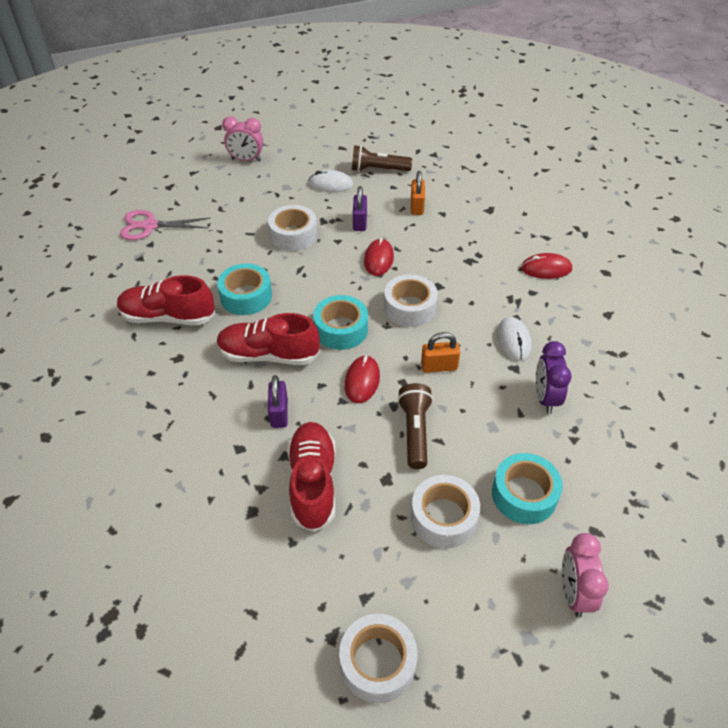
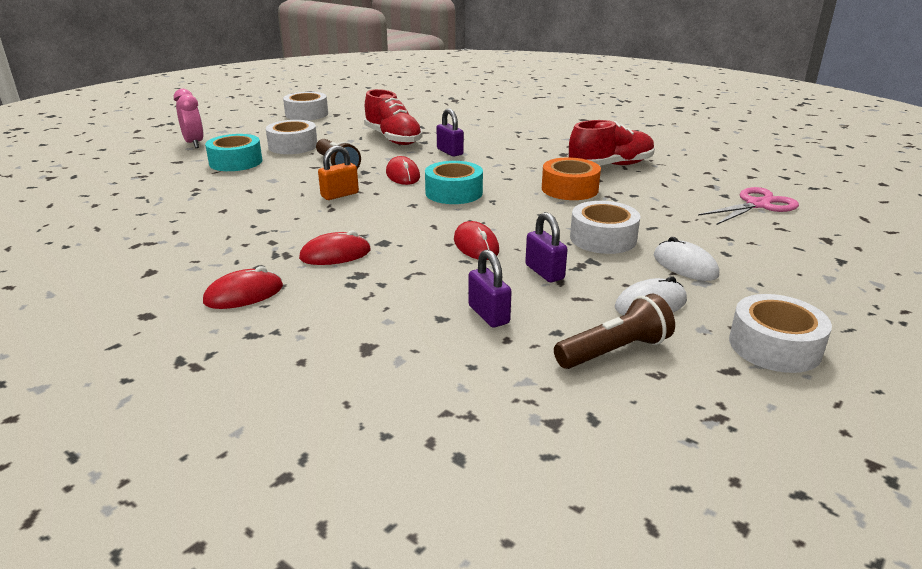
camera: 150 degrees right, 20 degrees down
(246, 160) = (818, 297): pink clock -> none
(246, 296) = (569, 189): turquoise tape -> orange tape
(268, 355) = (497, 169): red shoe -> none
(409, 308) = (400, 220): white tape -> white tape (774, 346)
(417, 206) = (488, 315): orange padlock -> purple padlock
(476, 285) = (335, 254): none -> red mouse
(513, 341) = (270, 225): white mouse -> white mouse (685, 265)
(545, 398) = (226, 201): purple clock -> none

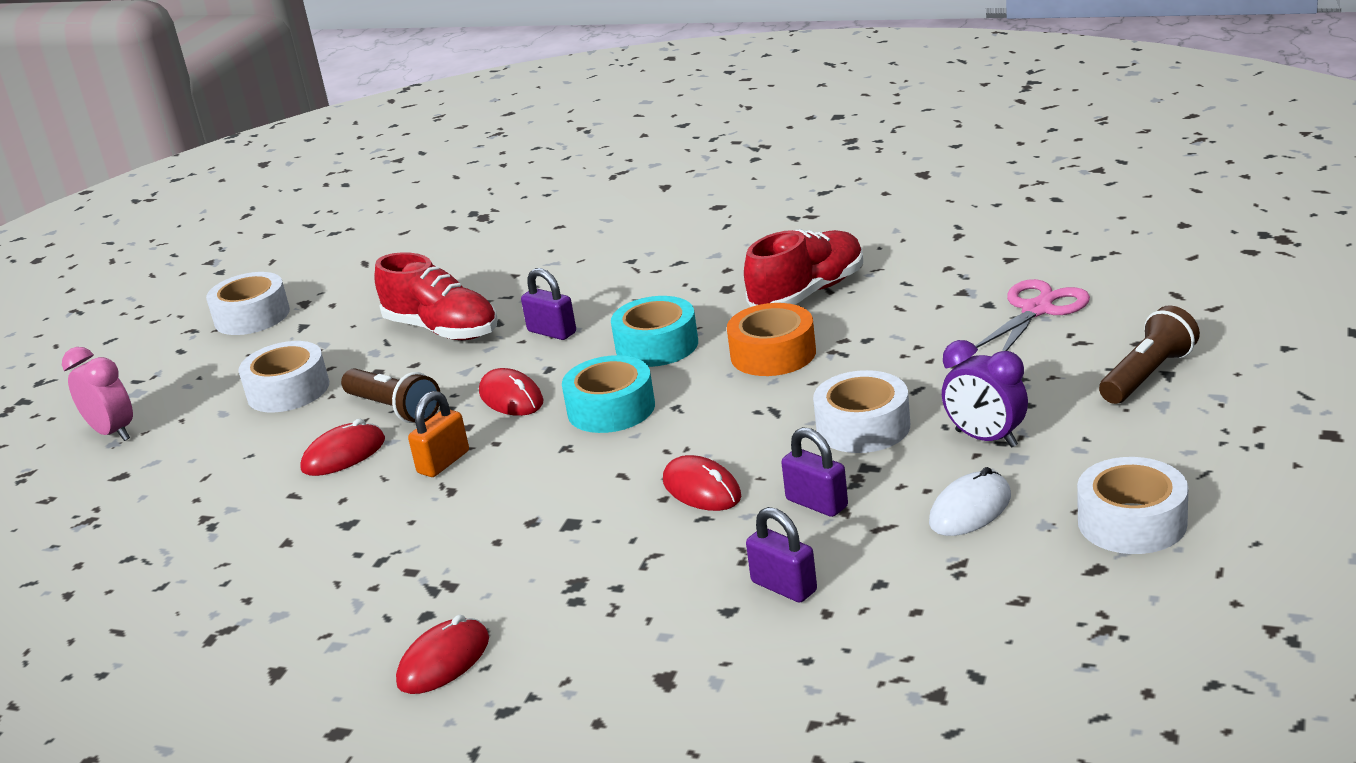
camera: 15 degrees left, 0 degrees up
(236, 162) = (221, 449): turquoise tape -> turquoise tape (657, 345)
(335, 254) = (519, 563): red mouse -> red mouse (344, 455)
(614, 351) = (959, 586): brown flashlight -> brown flashlight (1148, 375)
(685, 265) = (986, 439): white mouse -> purple clock

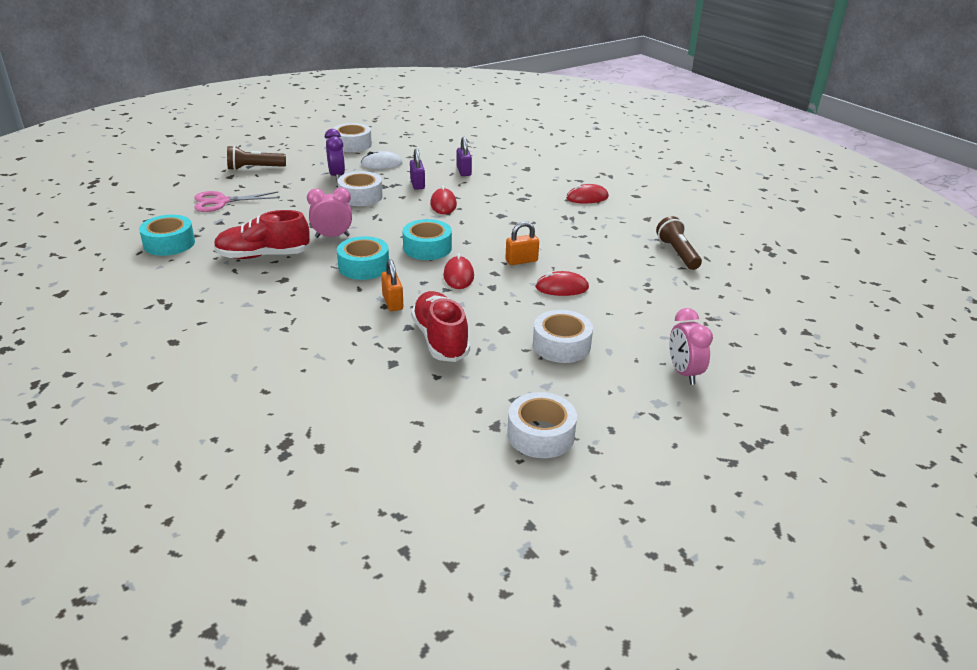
camera: 150 degrees left, 5 degrees up
(395, 409) = (516, 300): brown flashlight -> brown flashlight (677, 253)
(552, 332) = (392, 302): purple padlock -> orange padlock
(773, 354) = (332, 236): orange tape -> pink clock
(951, 246) = (169, 243): none -> turquoise tape

